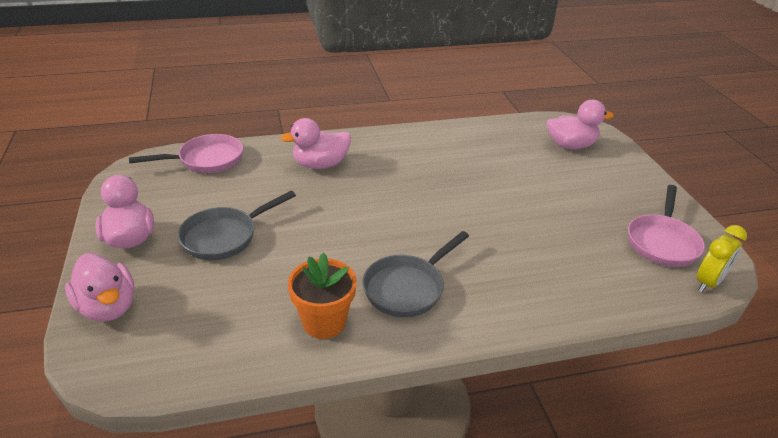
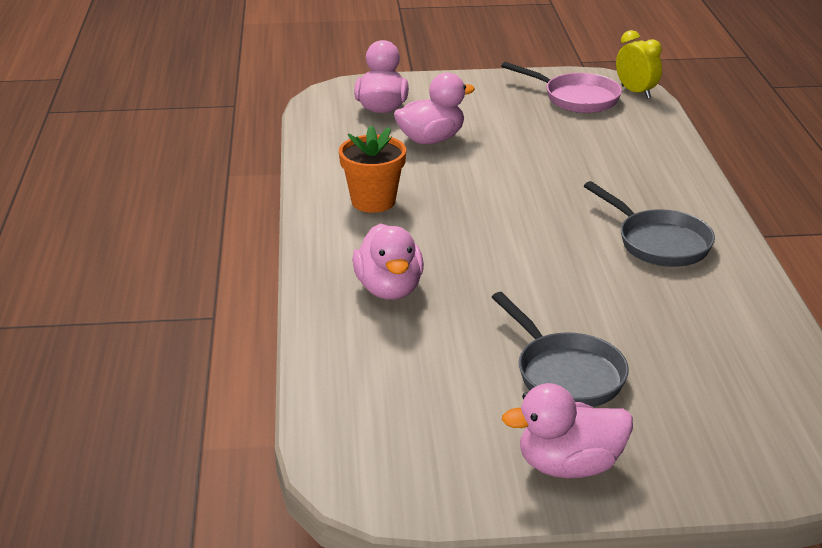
camera: 80 degrees left, 5 degrees down
(108, 307) = (721, 468): pink duck -> pink duck (431, 139)
(206, 160) = (350, 401): pink pan -> none
(324, 322) = (721, 298): orange flower pot -> orange flower pot (373, 201)

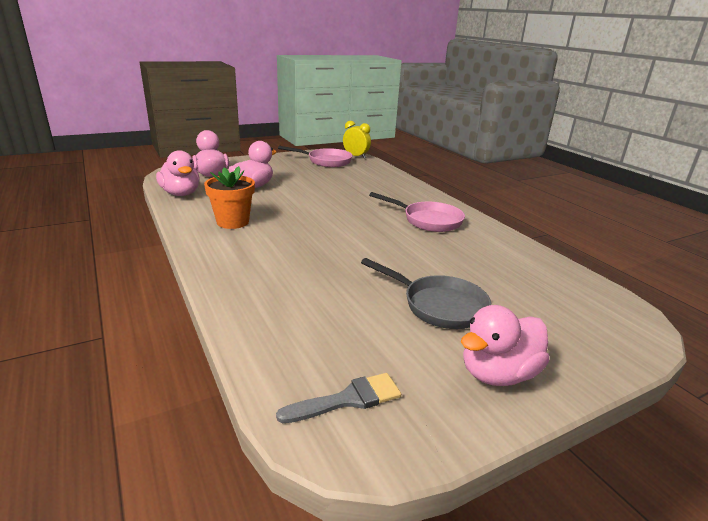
camera: 25 degrees left, 5 degrees down
(386, 449) = (347, 399): none -> grey brush
(389, 289) = (275, 273): pink duck -> pink duck (181, 194)
(658, 242) = (428, 220): grey pan -> pink pan

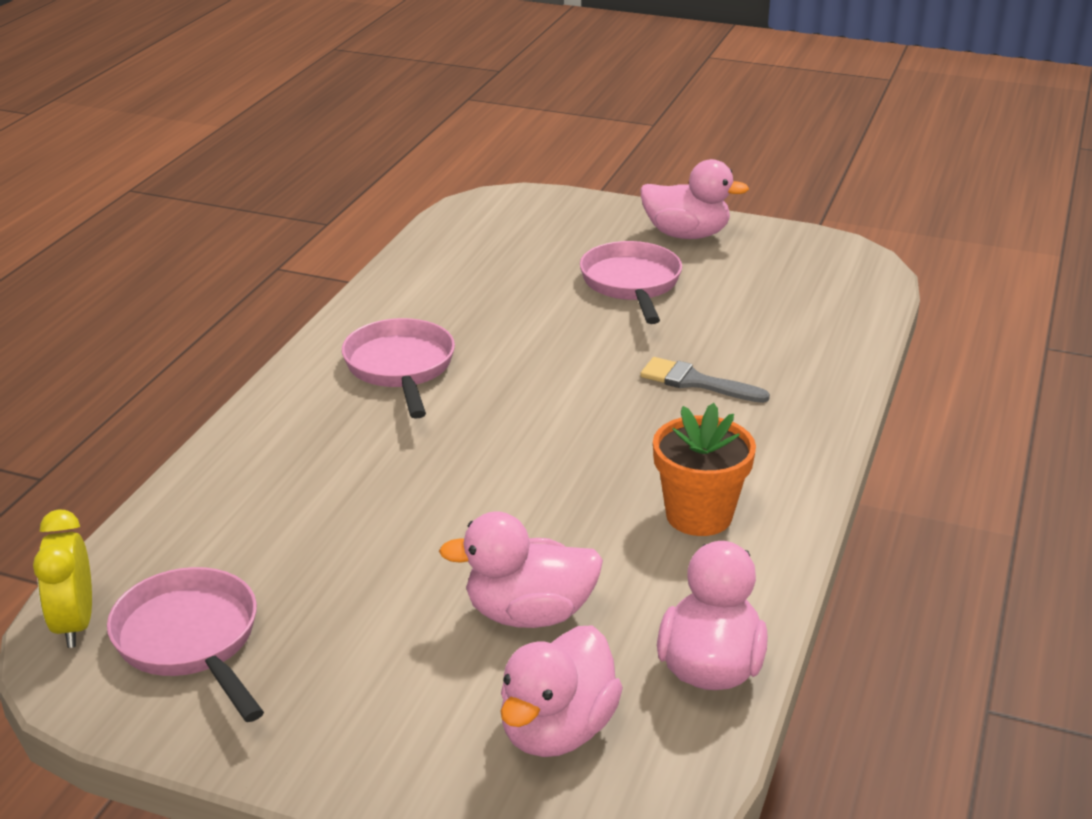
camera: 130 degrees left, 5 degrees up
(347, 399) = (825, 272): grey brush -> grey brush (696, 382)
(438, 305) = (631, 284): grey pan -> pink pan

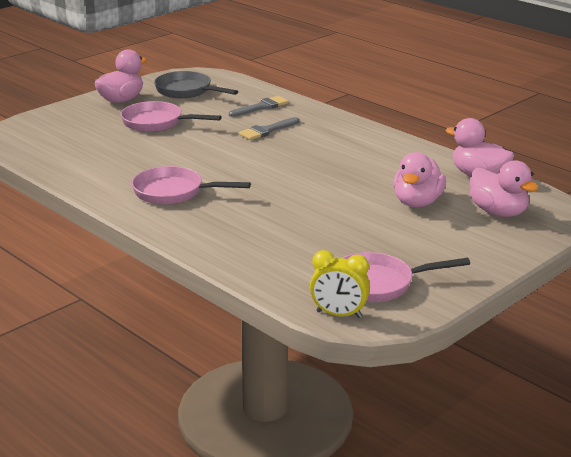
camera: 65 degrees left, 5 degrees down
(699, 515) = (374, 154): orange flower pot -> none
(779, 271) = (187, 91): none -> grey pan
(788, 350) = (261, 107): none -> grey brush

